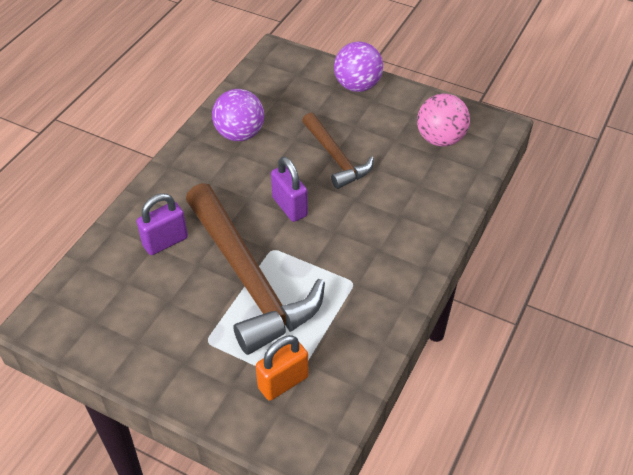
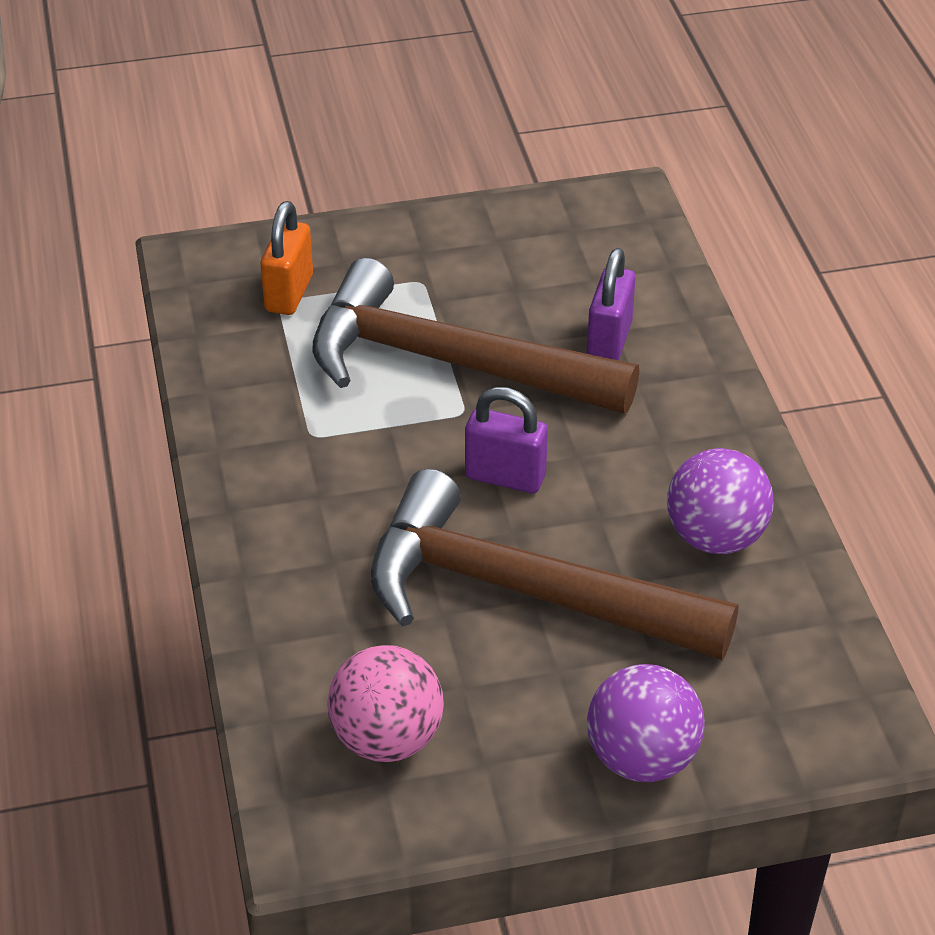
camera: 140 degrees right, 5 degrees down
(336, 158) = (523, 592): brown hammer -> brown hammer, size x1.81

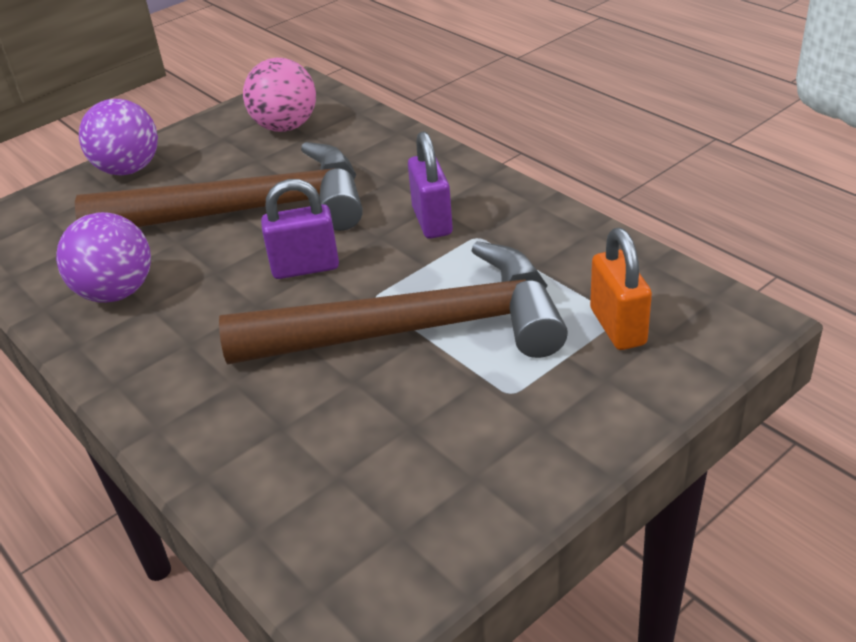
camera: 155 degrees right, 5 degrees down
(609, 341) = (281, 412): purple padlock -> purple padlock (432, 221)

